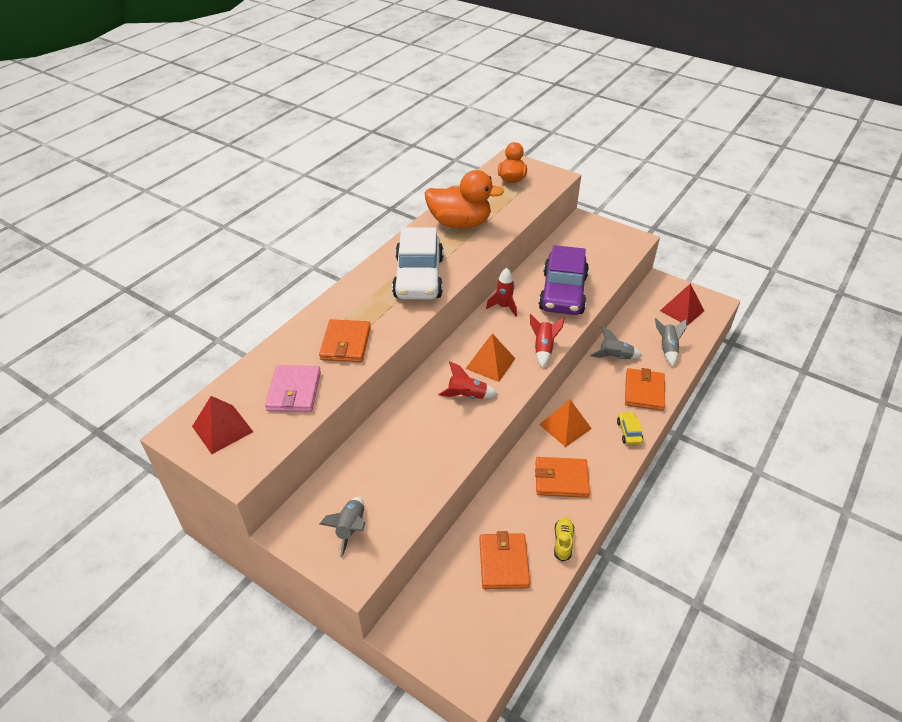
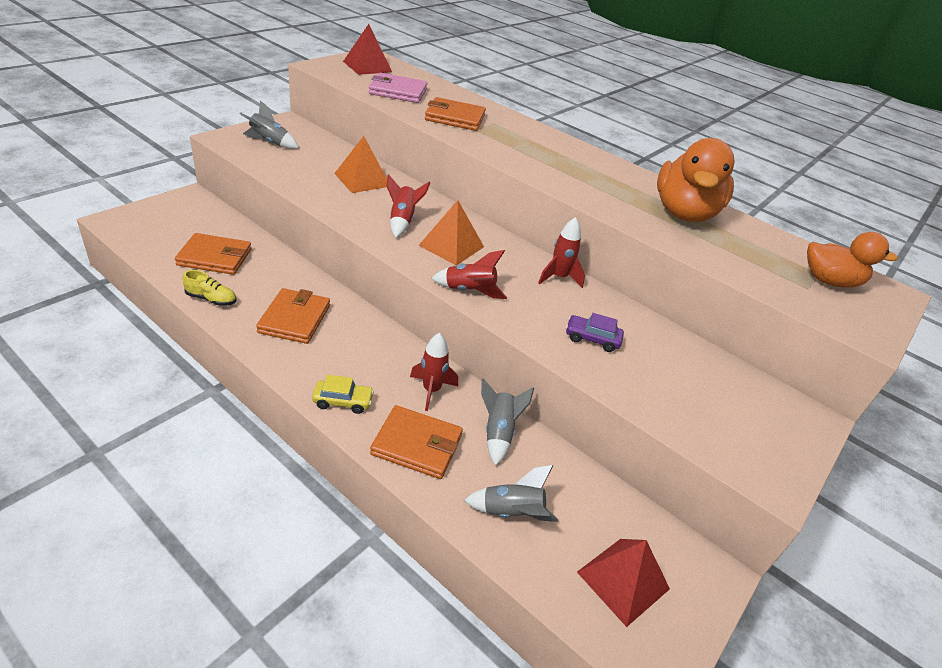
camera: 90 degrees right, 5 degrees down
(419, 277) = (561, 168): white car -> none
(563, 293) = (592, 339): purple car -> purple car, size x0.40
(565, 426) = (375, 343): orange pyramid -> orange pyramid (362, 180)
(596, 390) = (431, 390): none -> red rocket

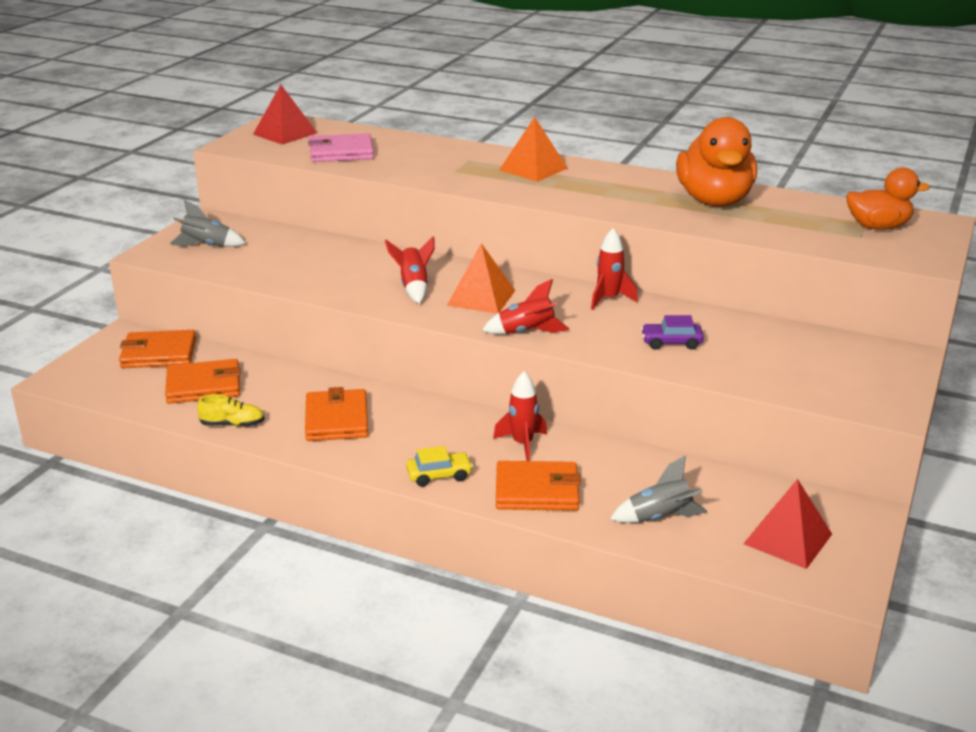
camera: 10 degrees left, 10 degrees down
(362, 180) = (340, 258): orange pyramid -> orange pyramid (533, 169)
(455, 118) = (423, 165): orange wallet -> orange wallet (159, 353)
(498, 432) = (610, 461): grey rocket -> none

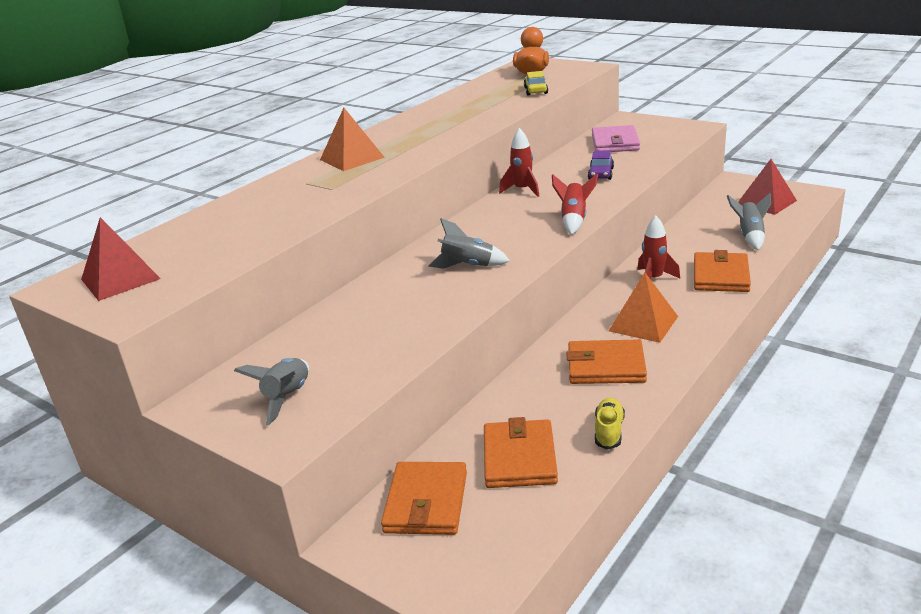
camera: 75 degrees left, 0 degrees up
(341, 152) = (225, 242): pink wallet -> pink wallet (615, 143)
(413, 287) = (468, 266): red rocket -> grey rocket
(439, 475) = (702, 315): yellow car -> yellow car (535, 90)
(481, 297) = (501, 236): orange pyramid -> orange pyramid (643, 323)
(714, 201) = (464, 106): orange duck -> none

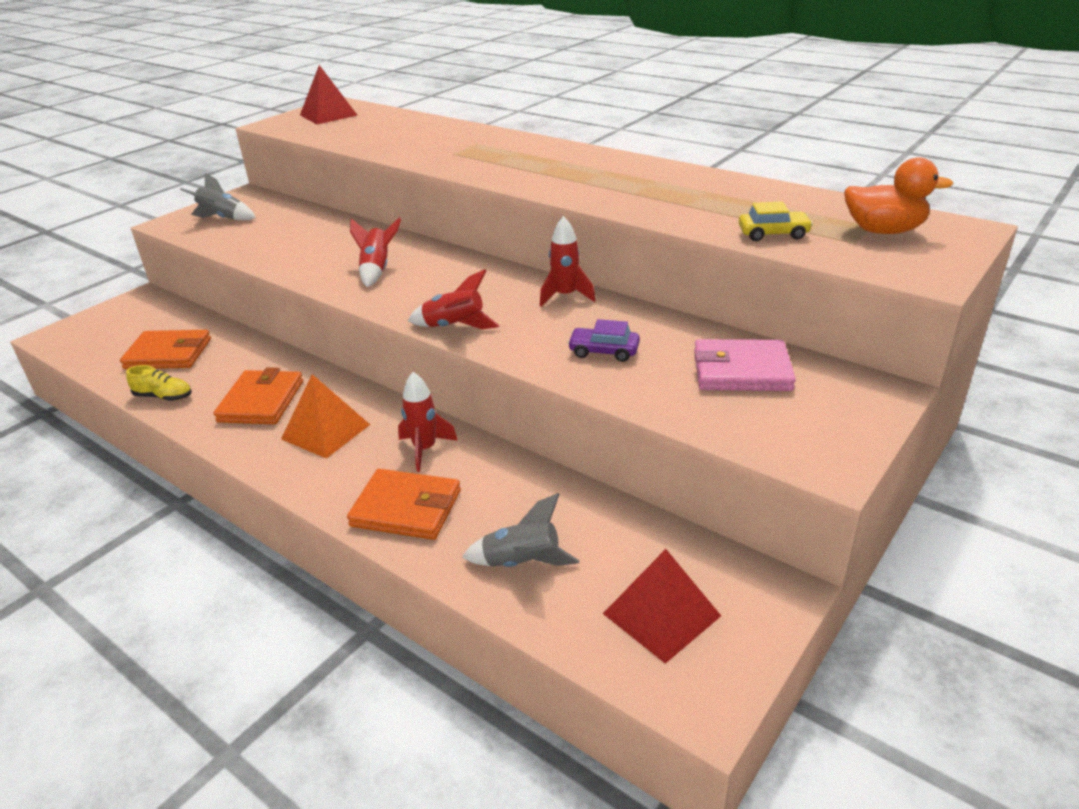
camera: 90 degrees right, 5 degrees up
(352, 158) = (533, 154): orange pyramid -> none
(426, 502) = (155, 318): orange wallet -> none
(468, 266) = (377, 270): grey rocket -> red rocket

